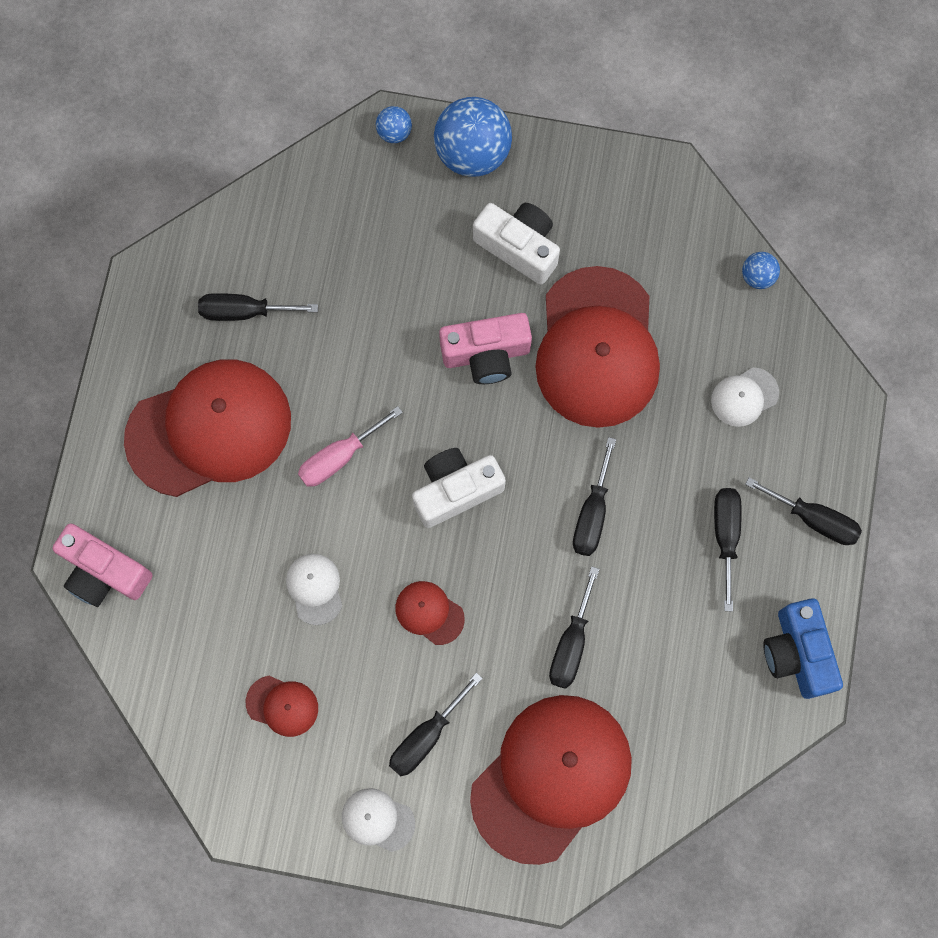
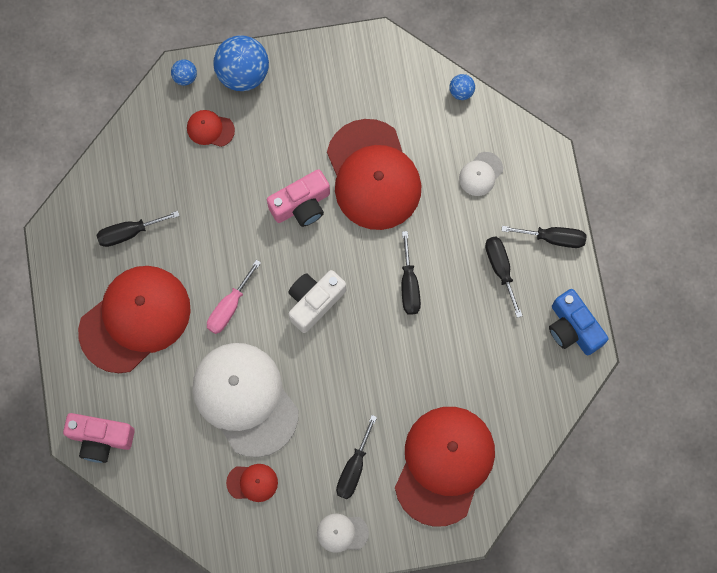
camera: 20 degrees left, 0 degrees up
(315, 588) = (245, 399): white cap -> white cap, size x2.38
(429, 613) = (326, 387): red cap -> red cap (210, 129)
(519, 247) = (297, 126): white camera -> none
(571, 643) = (426, 374): black screwdriver -> none

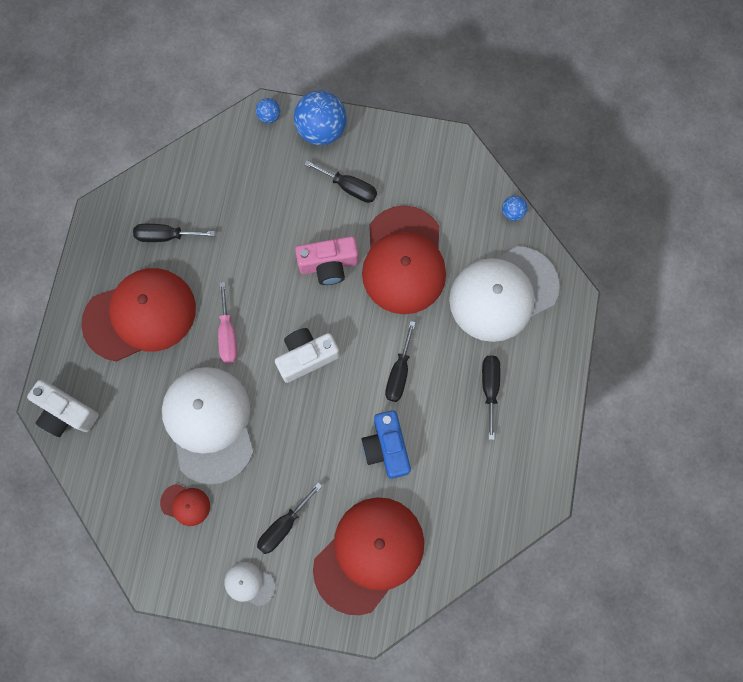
camera: 20 degrees right, 0 degrees up
(101, 438) = (66, 413): pink camera -> white camera
(210, 129) = (273, 169): red cap -> none
(229, 307) = (228, 334): pink screwdriver -> pink screwdriver turned 60 degrees counterclockwise
(480, 174) = (503, 293): white cap -> white cap, size x2.38
(553, 238) = (549, 376): black screwdriver -> black screwdriver (349, 188)
(573, 328) = (538, 468): blue camera -> blue camera (386, 447)

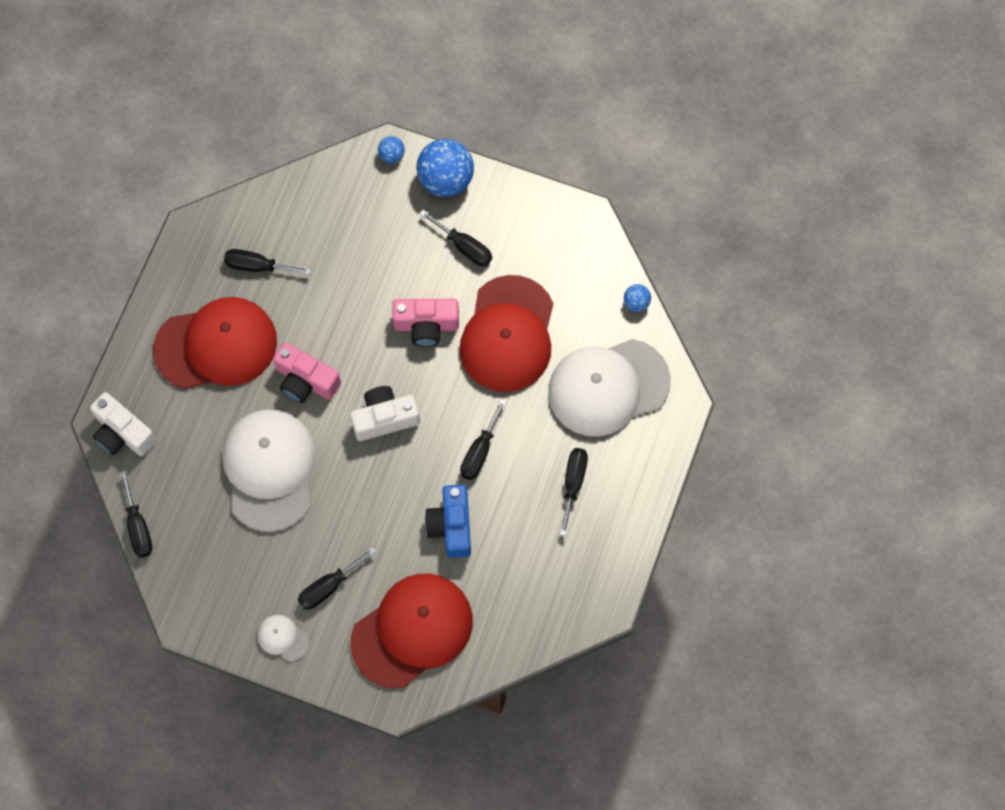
camera: 10 degrees right, 5 degrees down
(95, 500) = (138, 527): none -> black screwdriver
(185, 504) = (231, 547): red cap -> none
(228, 334) = (306, 381): pink screwdriver -> pink camera

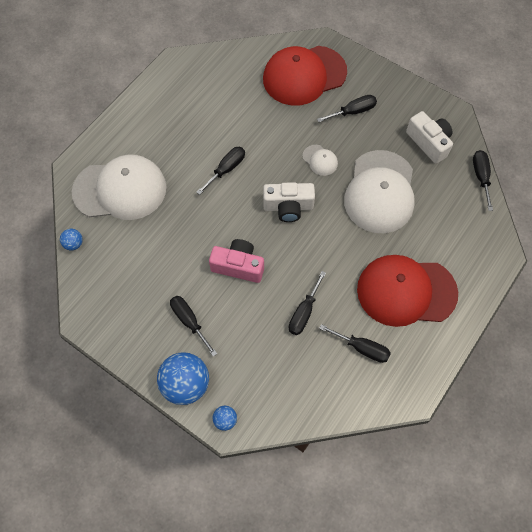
camera: 165 degrees left, 5 degrees down
(122, 433) = (487, 243): white camera -> white camera (429, 143)
(283, 638) = (389, 90): white cap -> white cap (320, 160)
(306, 381) = (341, 247): pink camera -> none
(451, 526) = (261, 128): blue camera -> none
(508, 334) = (178, 244): red cap -> none
(573, 483) = (169, 134): black screwdriver -> black screwdriver (304, 312)

